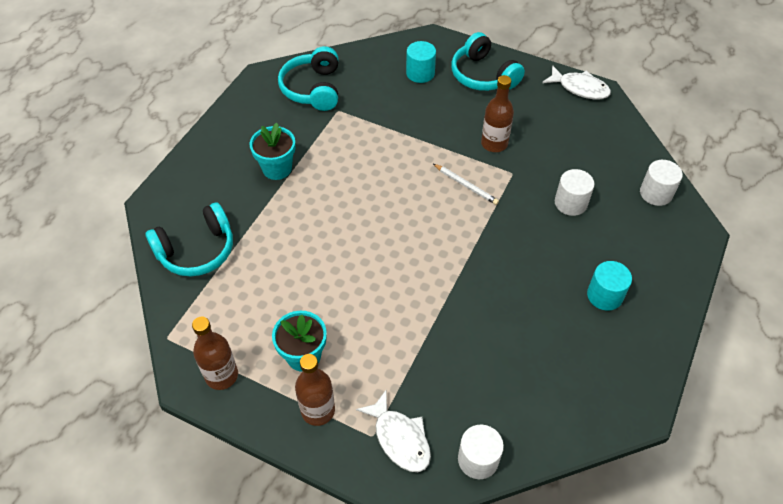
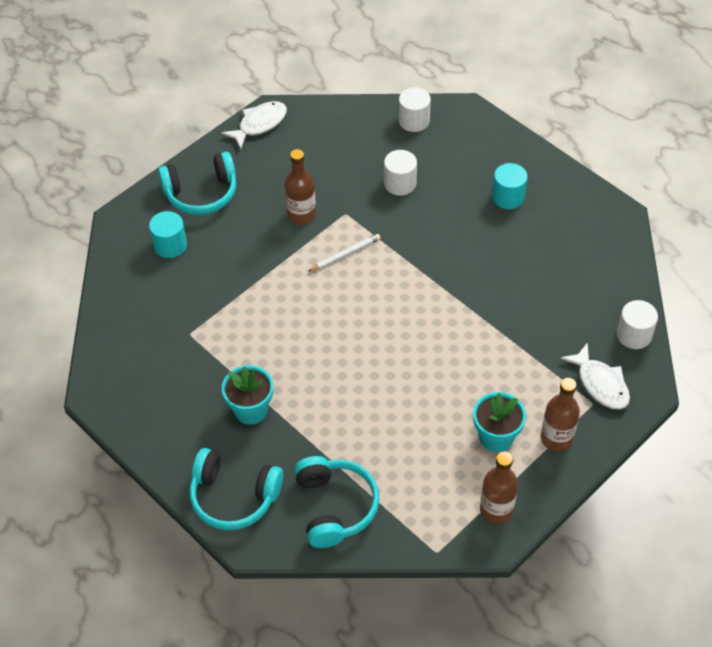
camera: 70 degrees left, 0 degrees up
(313, 89) = (143, 349): turquoise headphones -> turquoise headphones (234, 496)
(400, 438) = (600, 384): white fish -> white fish turned 75 degrees clockwise

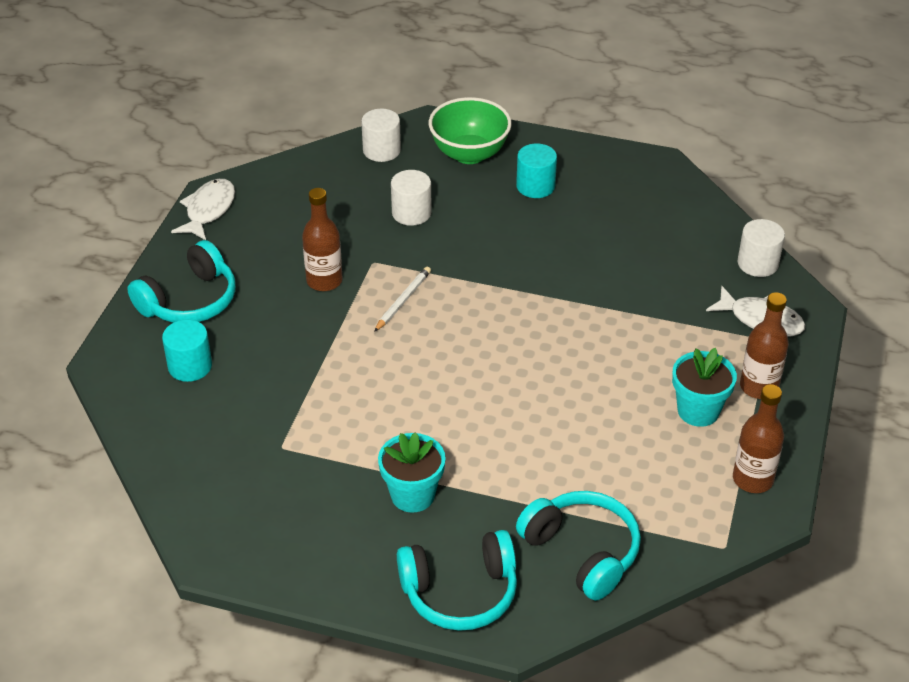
camera: 30 degrees left, 10 degrees down
(477, 149) = (469, 154): none -> green bowl

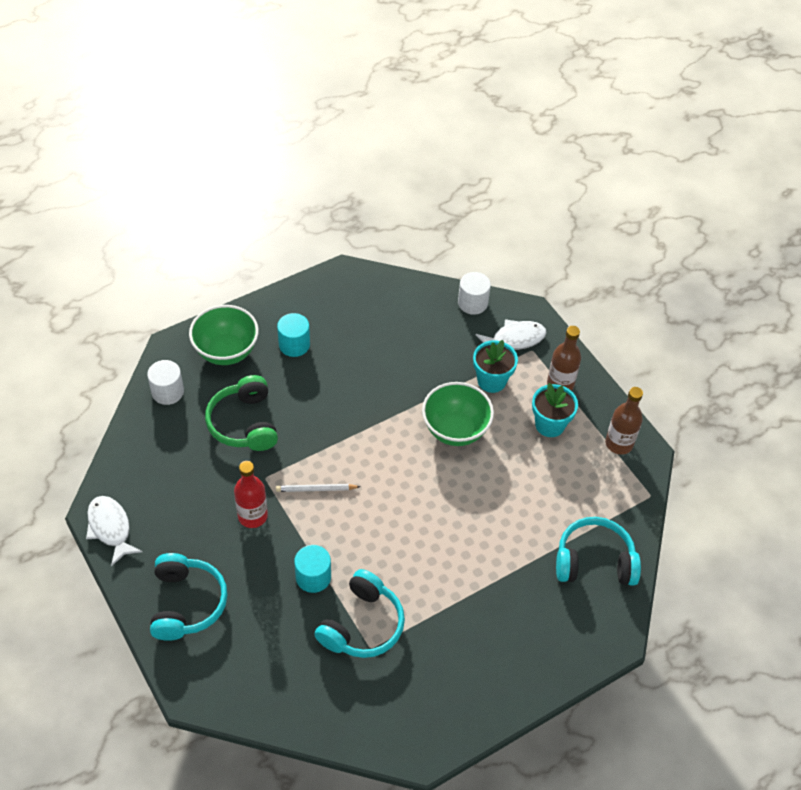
camera: 50 degrees left, 10 degrees up
(190, 366) = (248, 647): turquoise cylinder -> turquoise cylinder (313, 577)
(324, 281) = (252, 516): brown bottle -> red bottle
(403, 301) = (316, 489): white pencil -> white pencil turned 75 degrees counterclockwise
(411, 213) = (244, 423): white cylinder -> green headphones
(412, 495) = (476, 609): turquoise flower pot -> turquoise flower pot (491, 380)
(460, 592) = (568, 642): turquoise headphones -> turquoise headphones (362, 625)
(594, 348) = (455, 430): none -> green bowl

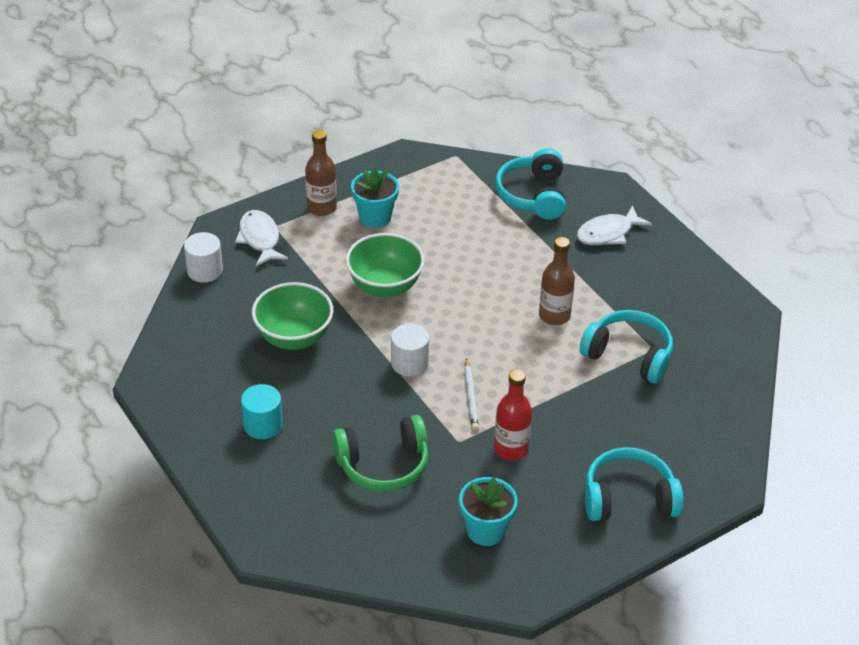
camera: 90 degrees left, 10 degrees down
(110, 528) = (542, 580): white fish -> white fish (608, 233)
(167, 392) = (337, 544): white cylinder -> white cylinder (409, 363)
(226, 351) = (272, 490): green bowl -> green bowl (294, 338)
(313, 577) = (580, 394): turquoise cylinder -> none
(491, 380) = (318, 258): turquoise flower pot -> turquoise flower pot (486, 530)
(619, 443) = (396, 171): brown bottle -> brown bottle (554, 316)

